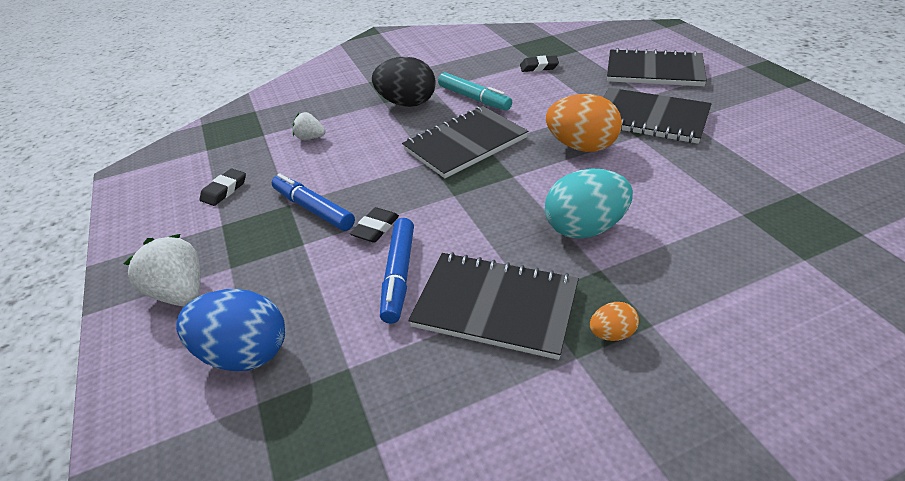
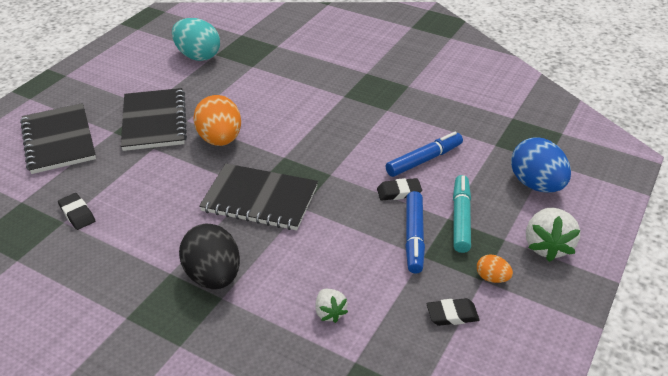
camera: 130 degrees left, 0 degrees up
(474, 98) = (174, 230): turquoise marker -> turquoise marker (460, 218)
(495, 306) = (406, 117): black notebook -> none
(584, 228) = (314, 110): turquoise egg -> turquoise egg (198, 56)
(611, 334) = (384, 81): orange egg -> orange egg (492, 278)

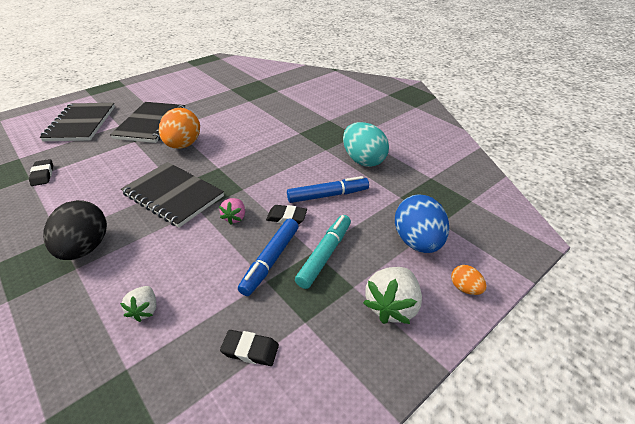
camera: 20 degrees right, 0 degrees up
(198, 56) = (217, 88): turquoise egg -> turquoise egg (363, 160)
(346, 206) = (235, 217): none -> pink strawberry
(492, 278) = (315, 323): orange egg -> orange egg (465, 288)

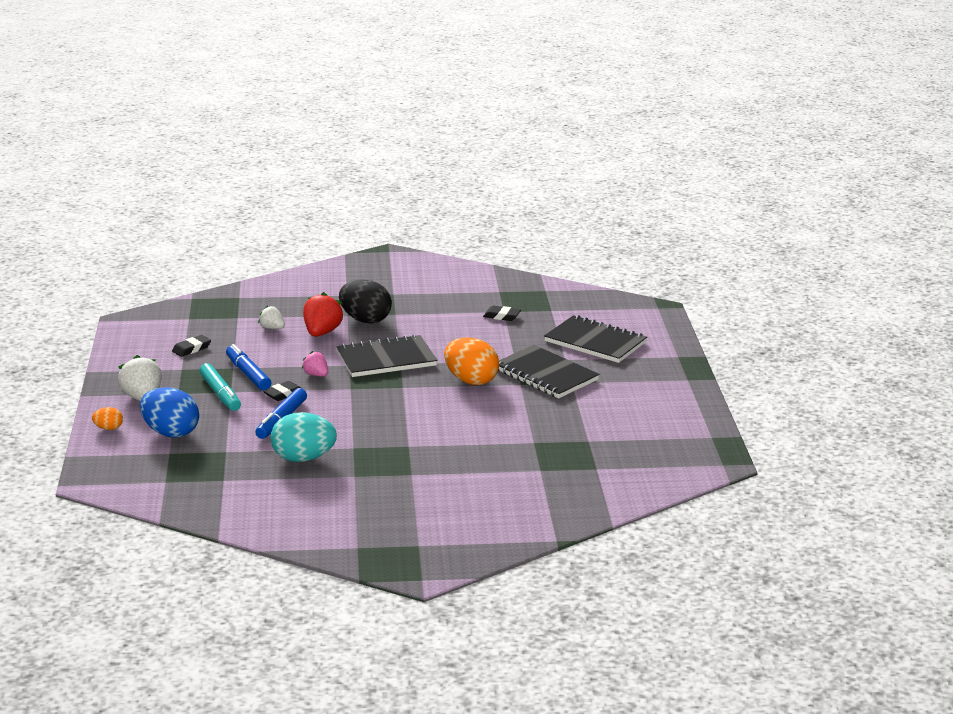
camera: 125 degrees right, 15 degrees down
(137, 262) = (321, 333): none -> red strawberry

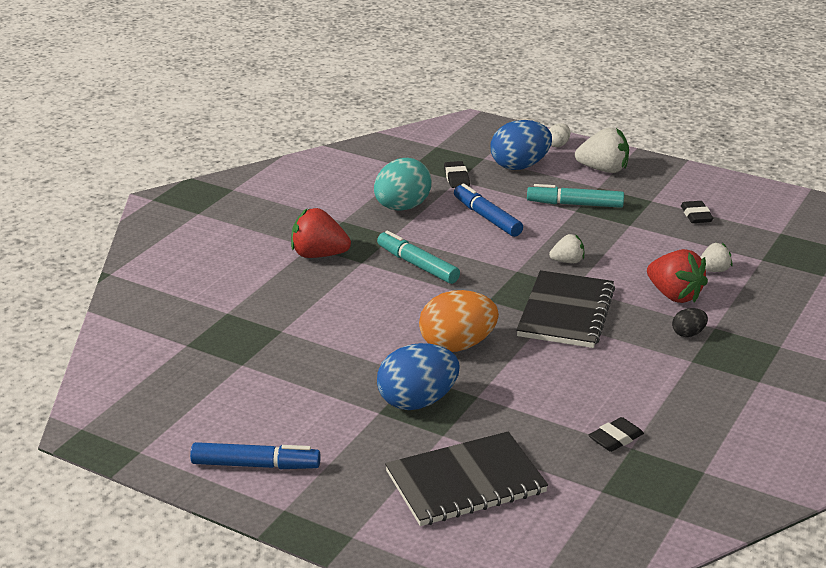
camera: 125 degrees right, 5 degrees up
(108, 428) = (558, 145): orange egg -> white egg
(248, 374) = (606, 228): blue marker -> blue marker (255, 465)
(283, 394) = (541, 233): black eraser -> black eraser (456, 178)
(316, 375) = (567, 261): pink strawberry -> white strawberry
(365, 320) = (688, 334): black egg -> black egg, size x0.48
(387, 424) = (417, 265): none -> turquoise marker
(419, 465) = (319, 255): none -> red strawberry
(545, 375) = (417, 402): black notebook -> blue egg

